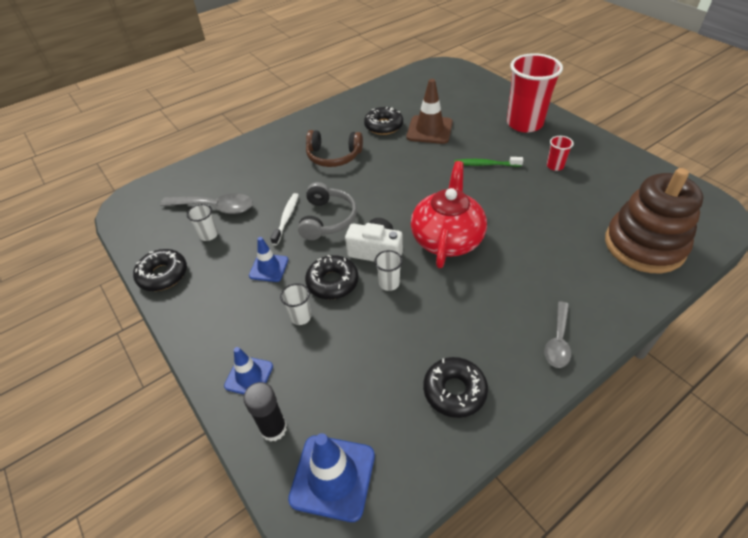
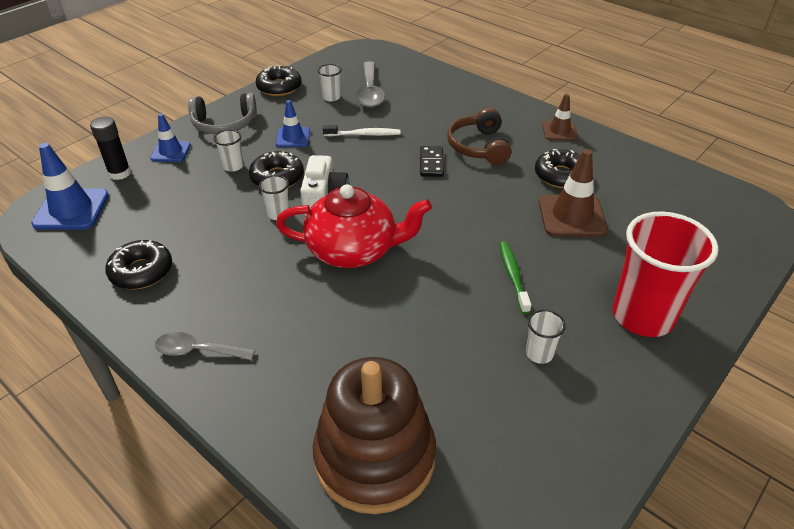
camera: 75 degrees right, 5 degrees down
(327, 219) = (368, 160): grey headphones -> grey headphones (224, 124)
(329, 116) = (559, 131): none -> brown traffic cone
(346, 183) = (431, 163): none -> black domino
(555, 166) = (539, 353): red cup -> white cup

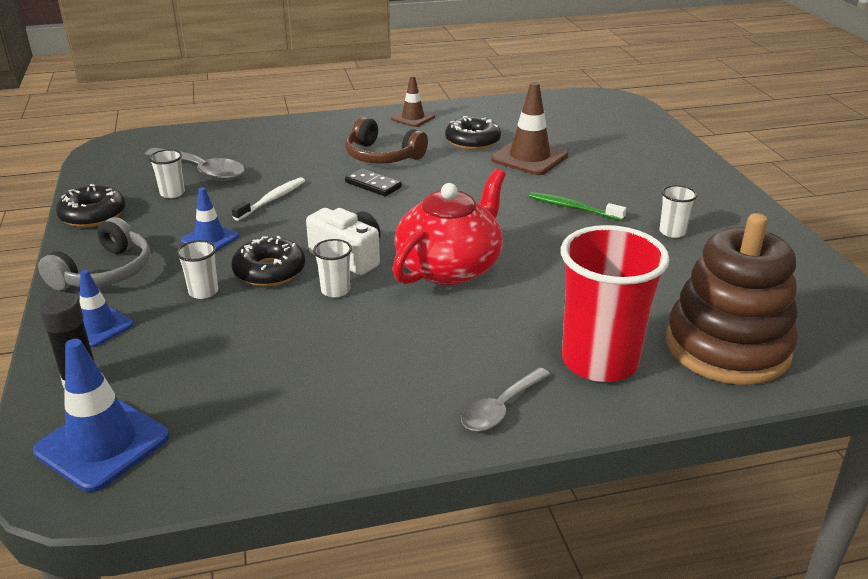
camera: 55 degrees left, 10 degrees down
(141, 271) = (317, 414): black donut -> none
(642, 316) = (670, 179): red cup -> red cup (599, 361)

